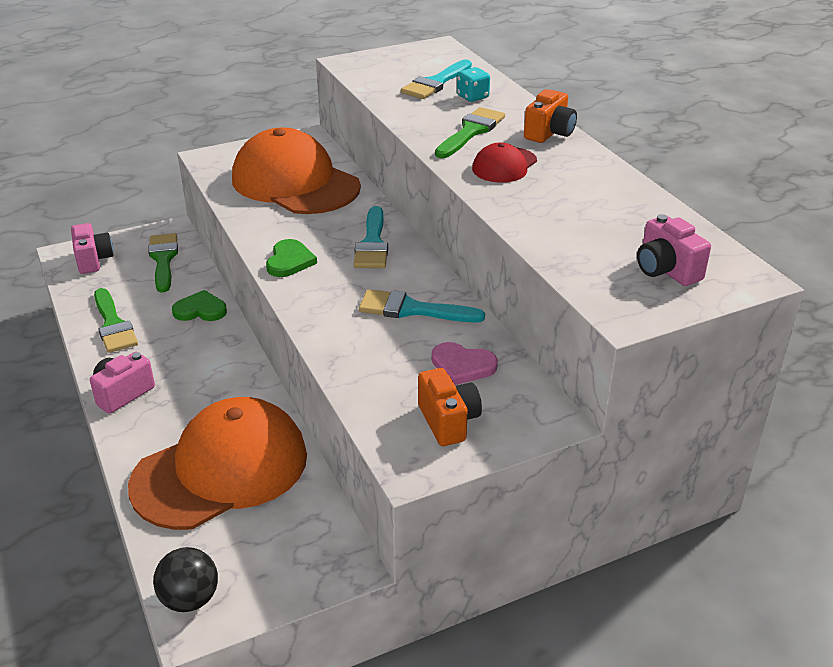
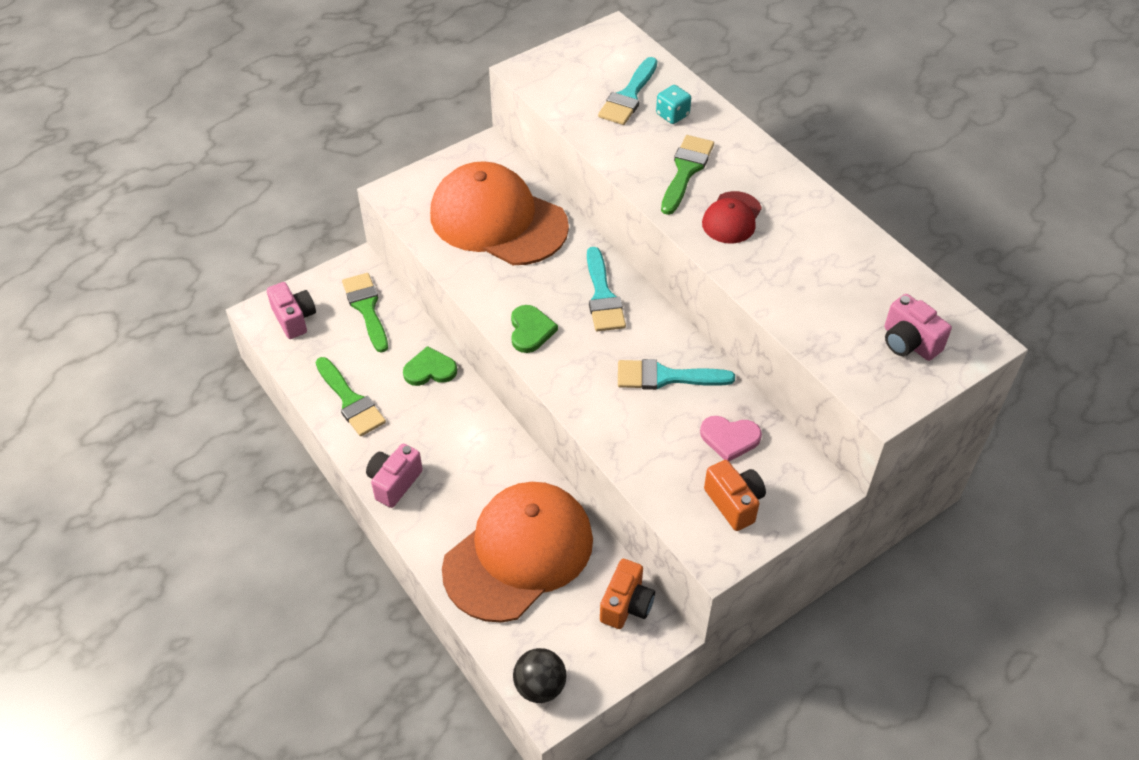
camera: 10 degrees left, 15 degrees up
(549, 133) = (763, 164): orange camera -> orange camera (626, 605)

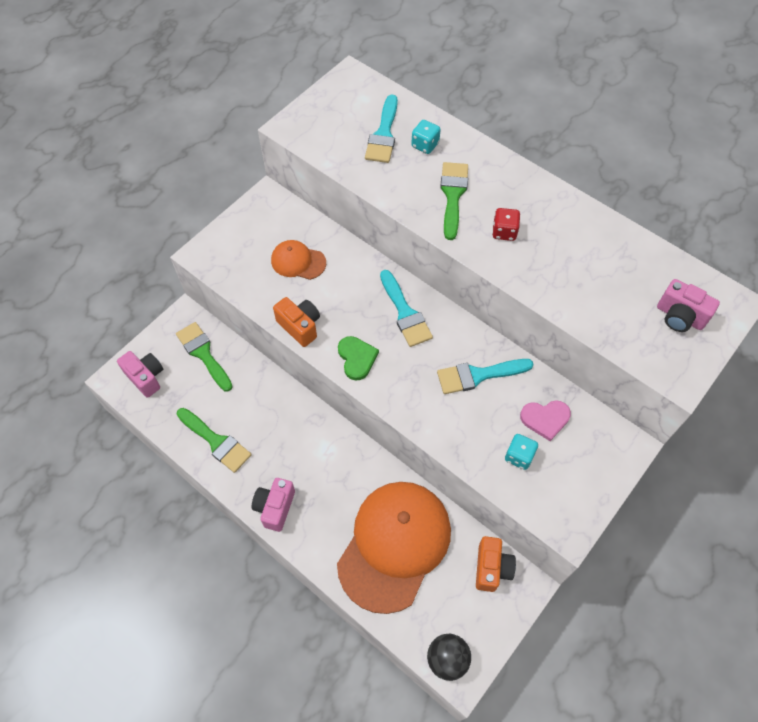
camera: 15 degrees left, 10 degrees up
(430, 370) = (272, 397): green heart -> none
(498, 220) = (298, 261): orange cap -> orange cap, size x0.46
(684, 469) = (519, 456): none -> turquoise dice
(732, 218) = (504, 232): red cap -> red dice
(734, 503) = (567, 477): orange camera -> orange camera (300, 326)

